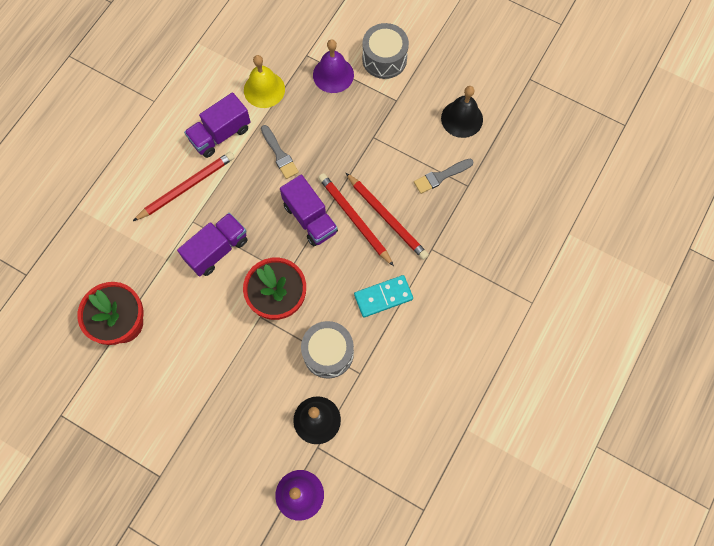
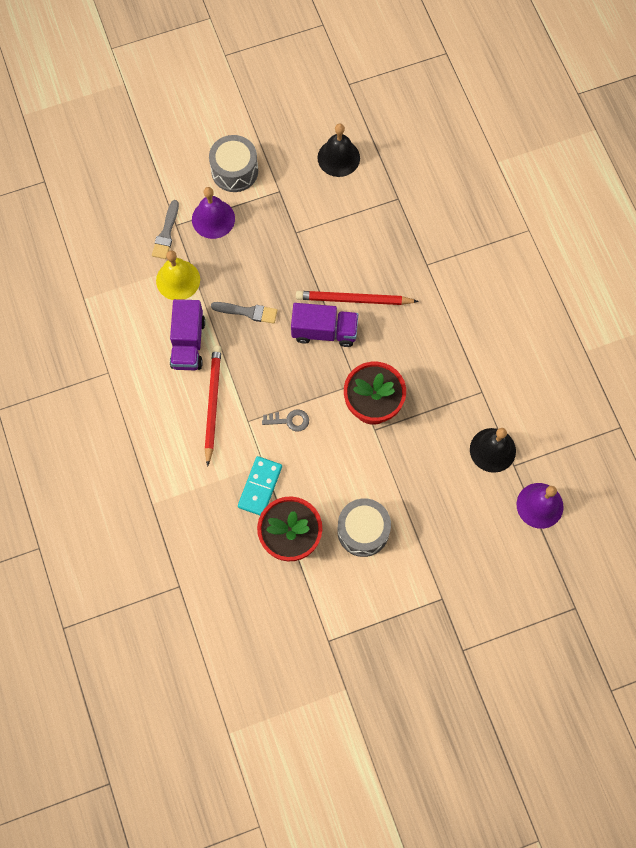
camera: 50 degrees left, 0 degrees up
(217, 250) = (289, 420): purple truck -> grey key
(328, 353) = (447, 402): grey drum -> grey drum (363, 531)
(383, 297) = (435, 328): turquoise domino -> turquoise domino (260, 486)
(387, 217) = (373, 276): red pencil -> none
(441, 176) = (373, 211): grey brush -> grey brush (166, 233)

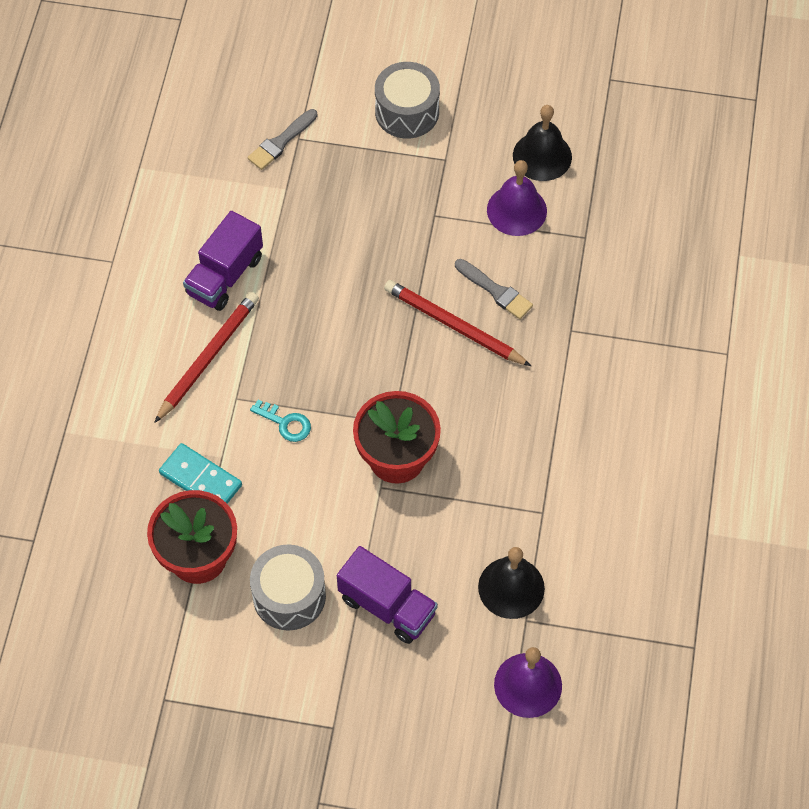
camera: 30 degrees right, 10 degrees down
(178, 280) = (260, 200): yellow bell -> none
(213, 219) = (346, 152): purple bell -> purple bell (516, 210)
(248, 312) = (317, 276): grey brush -> grey brush (495, 291)
(260, 486) = (201, 479): turquoise domino -> turquoise domino turned 75 degrees clockwise
(289, 420) = (285, 423): grey key -> turquoise key
(324, 331) = (394, 343): purple truck -> purple truck (387, 606)

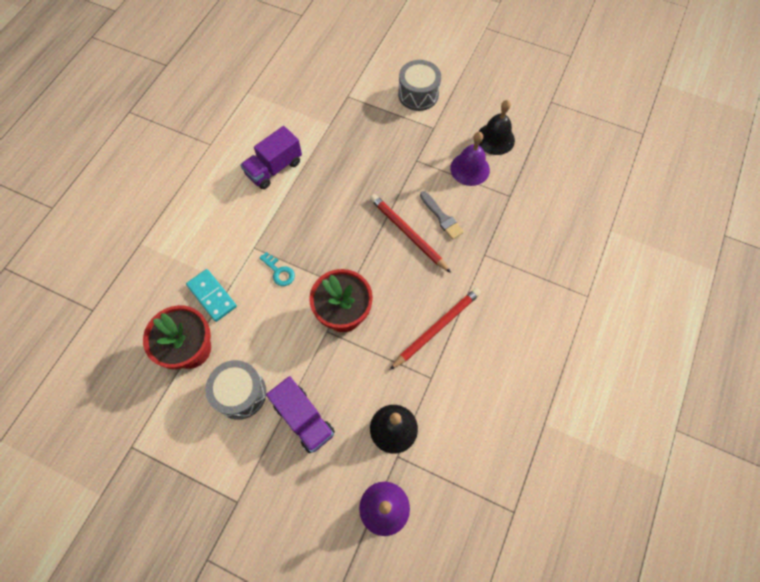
camera: 15 degrees right, 5 degrees up
(208, 357) = (245, 217): red pencil -> red pencil (437, 328)
(281, 142) = (336, 96): grey brush -> none

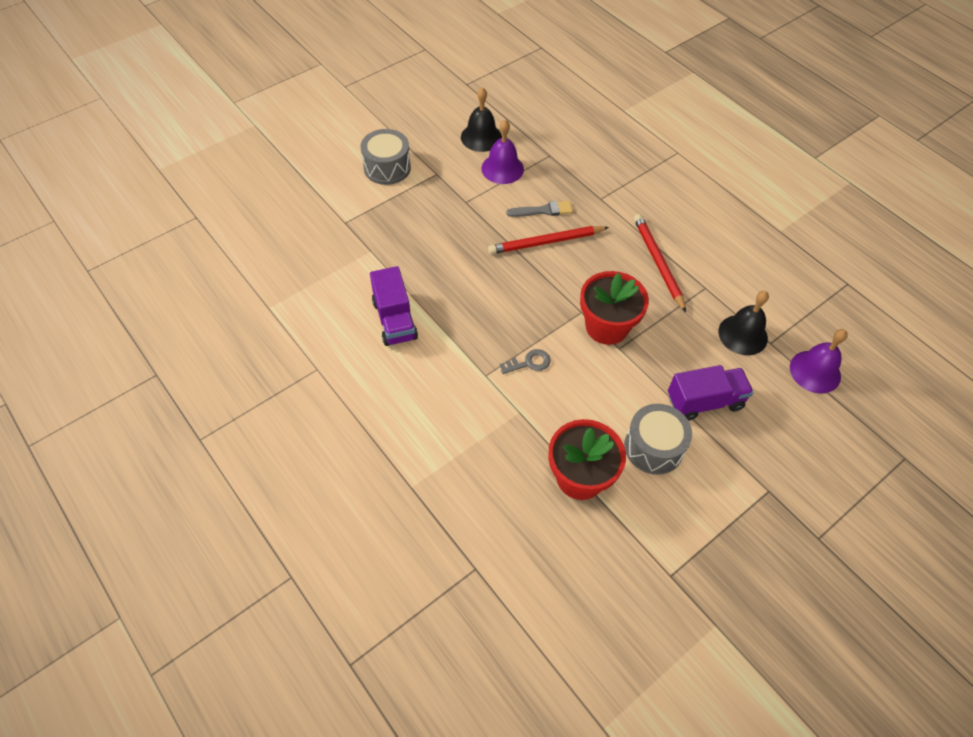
camera: 65 degrees left, 10 degrees down
(212, 296) = (525, 435): turquoise domino -> none
(279, 272) = (529, 363): turquoise key -> grey key

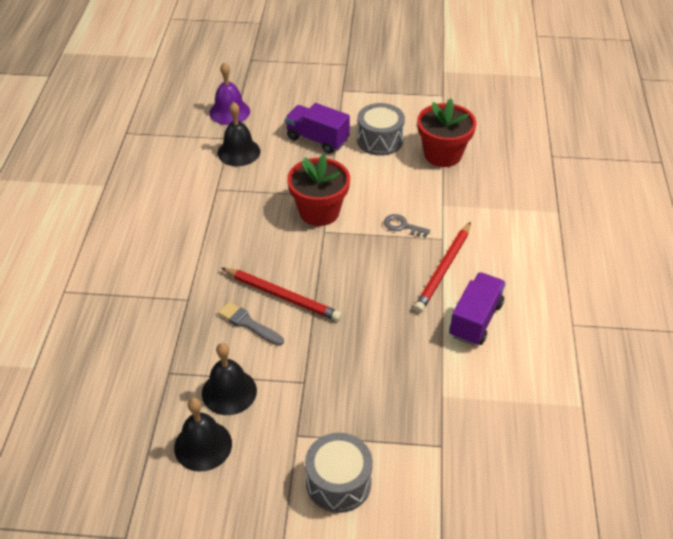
camera: 135 degrees left, 10 degrees down
(502, 168) = (229, 392): purple bell -> black bell
(658, 263) = (222, 224): red pencil -> red pencil (443, 269)

